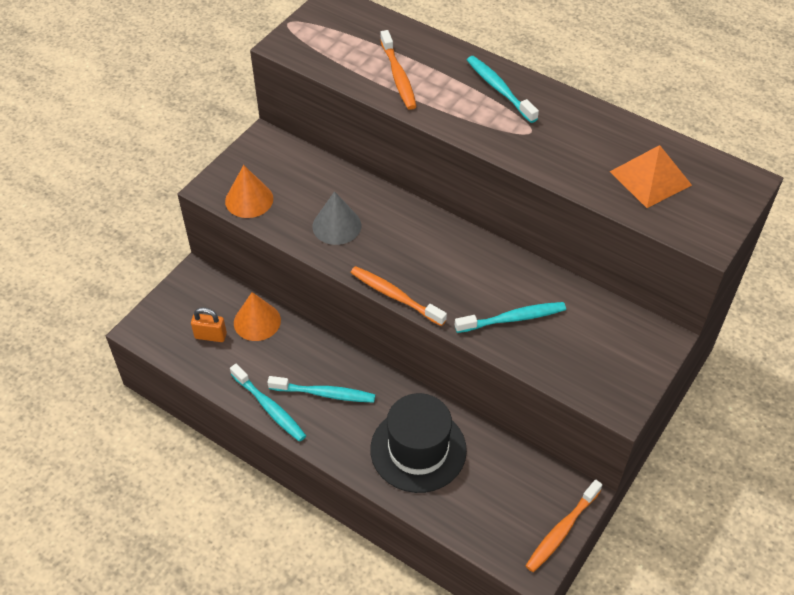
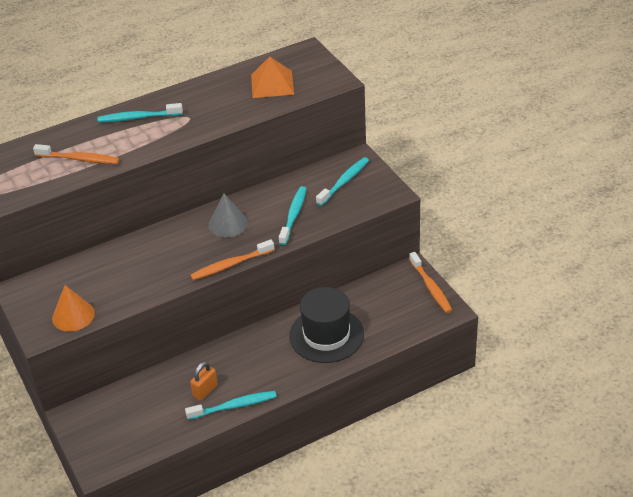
camera: 60 degrees left, 10 degrees down
(210, 336) = (140, 422): orange padlock -> orange padlock (205, 391)
(257, 321) = (149, 389): orange cone -> none
(324, 393) = (245, 370): turquoise toothbrush -> turquoise toothbrush (344, 182)
(336, 226) = (142, 274): grey cone -> grey cone (228, 224)

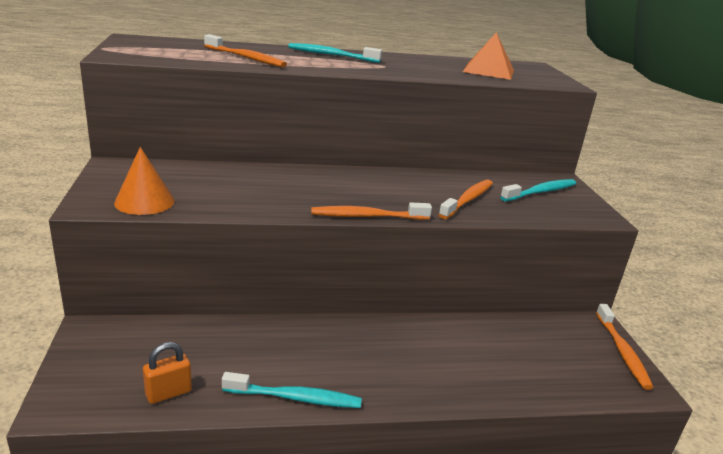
camera: 15 degrees right, 15 degrees down
(205, 391) = (269, 364): orange padlock -> orange padlock (168, 393)
(228, 224) = (385, 185): grey cone -> none
(293, 215) = (468, 200): turquoise toothbrush -> orange toothbrush
(326, 335) = (462, 357): black hat -> none

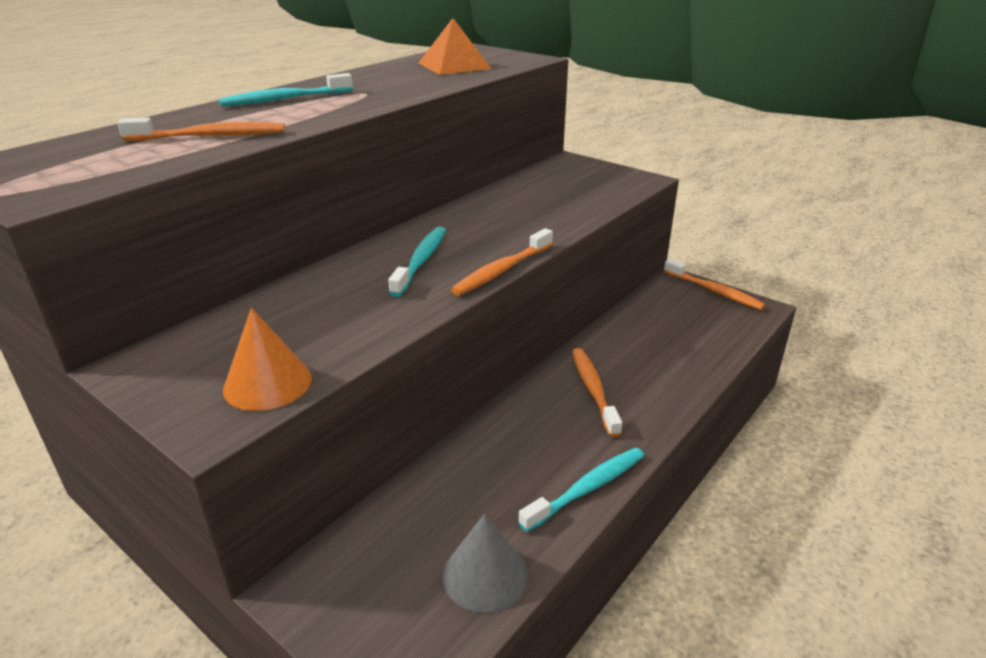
camera: 40 degrees left, 5 degrees up
(168, 393) = (485, 575): orange padlock -> grey cone
(468, 200) = (542, 212): orange toothbrush -> orange toothbrush (593, 390)
(540, 192) = (574, 178): turquoise toothbrush -> turquoise toothbrush (421, 261)

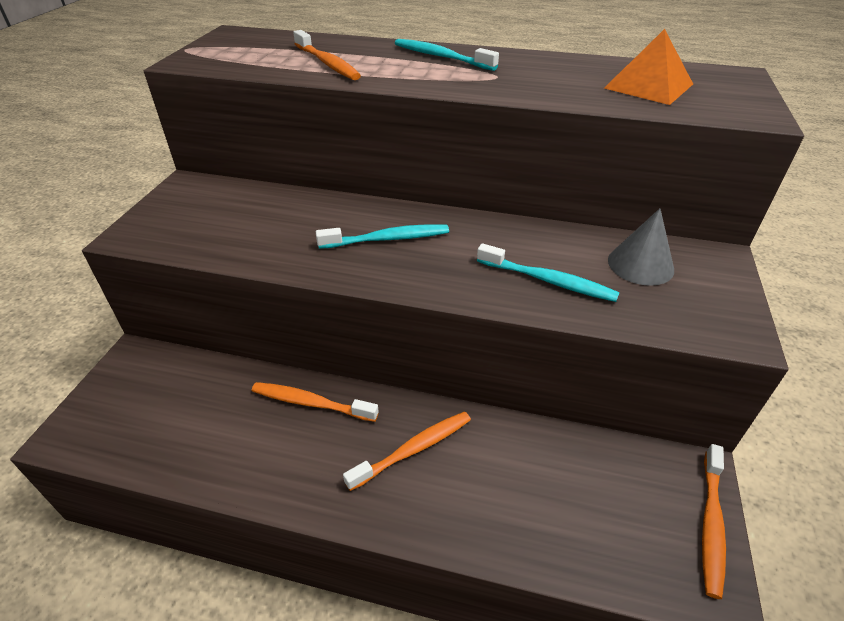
camera: 65 degrees right, 10 degrees up
(267, 383) = (179, 237): orange cone -> none
(485, 575) = (157, 446): grey cone -> grey cone (640, 264)
(502, 270) = (400, 288): orange toothbrush -> orange toothbrush (311, 403)
(587, 489) = (268, 485): turquoise toothbrush -> turquoise toothbrush (548, 280)

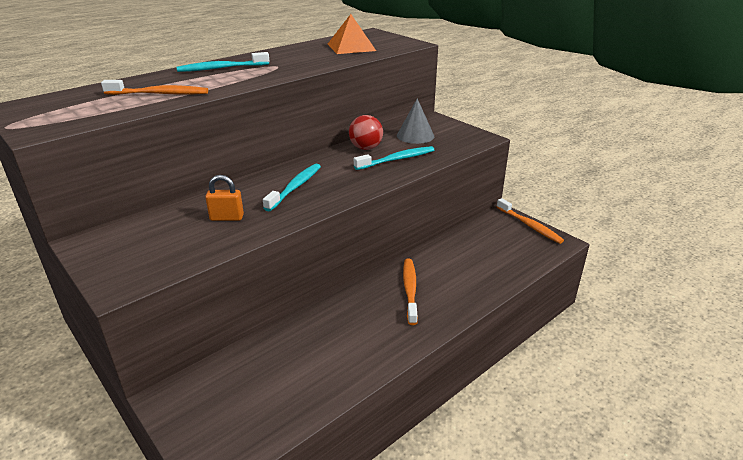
camera: 55 degrees left, 10 degrees down
(284, 230) = (227, 218): none -> orange padlock
(311, 403) = (331, 316): orange toothbrush -> none
(544, 241) = (366, 148): none -> red ball

